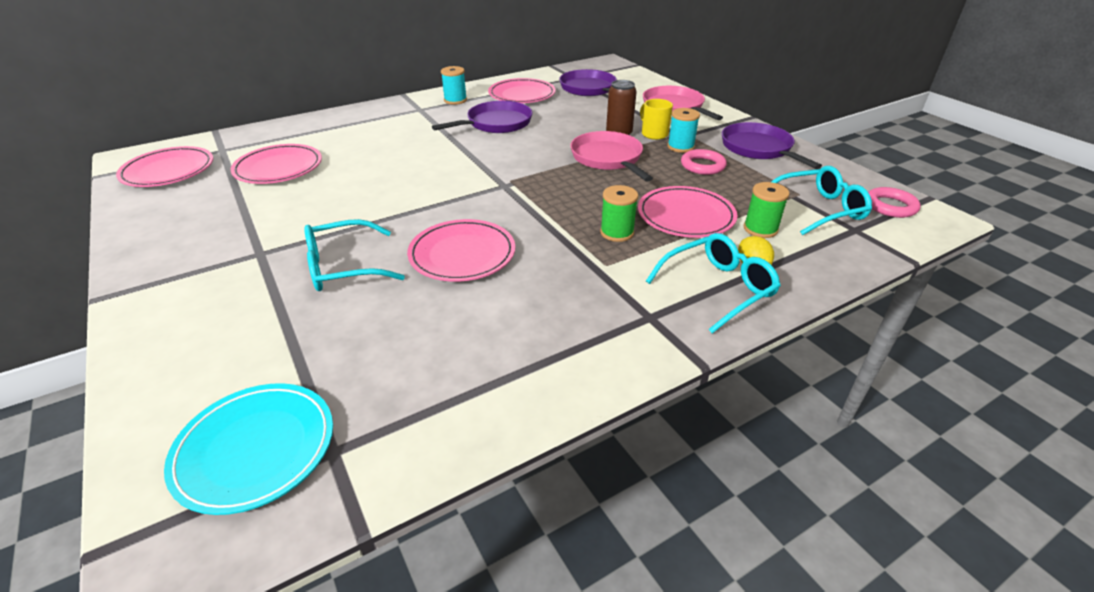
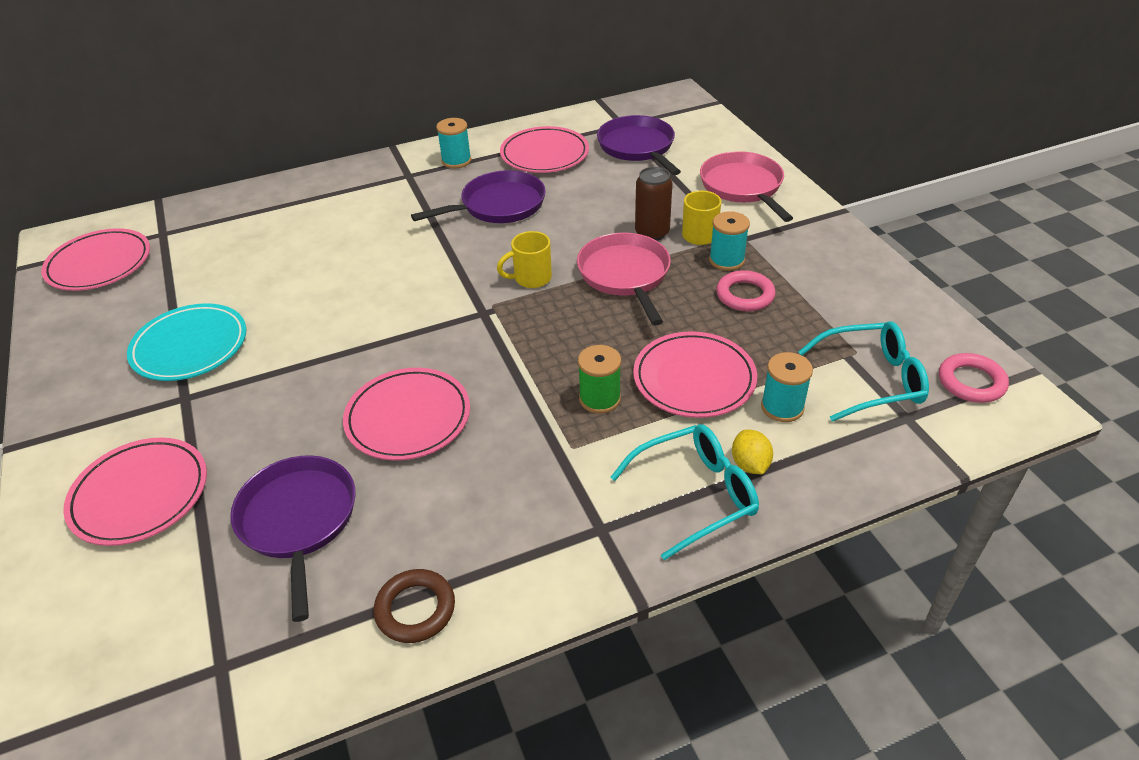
camera: 10 degrees right, 5 degrees up
(255, 449) = (147, 655): turquoise plate -> turquoise plate (190, 346)
(278, 168) = (223, 267): pink plate -> pink plate (140, 495)
(343, 267) = (272, 425): turquoise glasses -> none
(508, 388) = (415, 609): none -> brown ring
(536, 164) = (531, 278): none -> yellow mug
(758, 149) = (831, 269): purple pan -> purple pan (298, 520)
(760, 229) = (782, 407): green spool -> turquoise spool

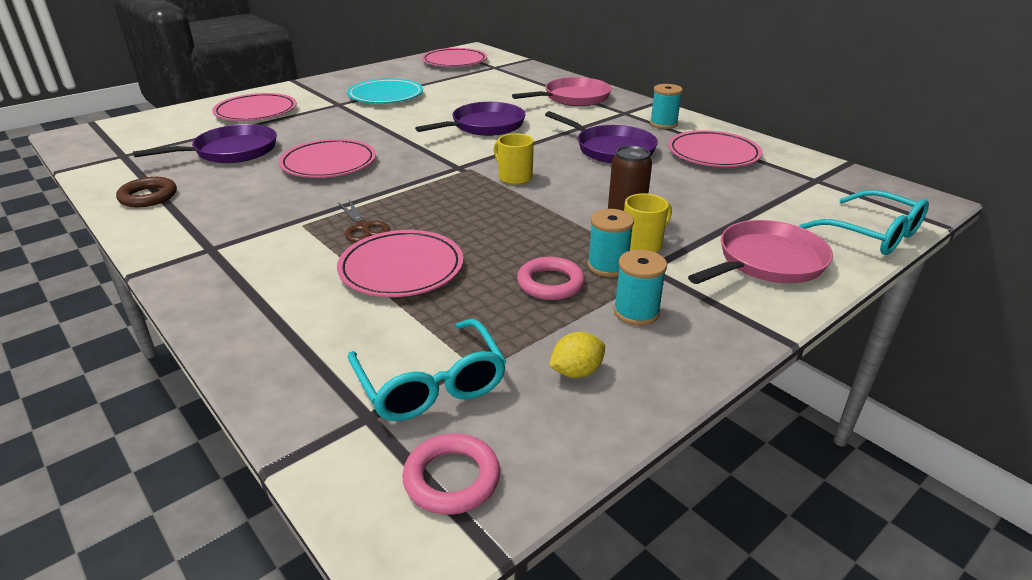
camera: 70 degrees right, 10 degrees down
(600, 399) = (363, 228): green spool -> brown scissors
(625, 275) = (545, 216): pink pan -> pink pan (573, 98)
(638, 147) = (779, 193): purple pan -> purple pan (484, 126)
(695, 494) = (245, 286): turquoise glasses -> turquoise glasses (872, 234)
(750, 464) = (284, 311): yellow lemon -> yellow lemon (576, 372)
(782, 407) = (370, 323): turquoise spool -> turquoise spool (636, 312)

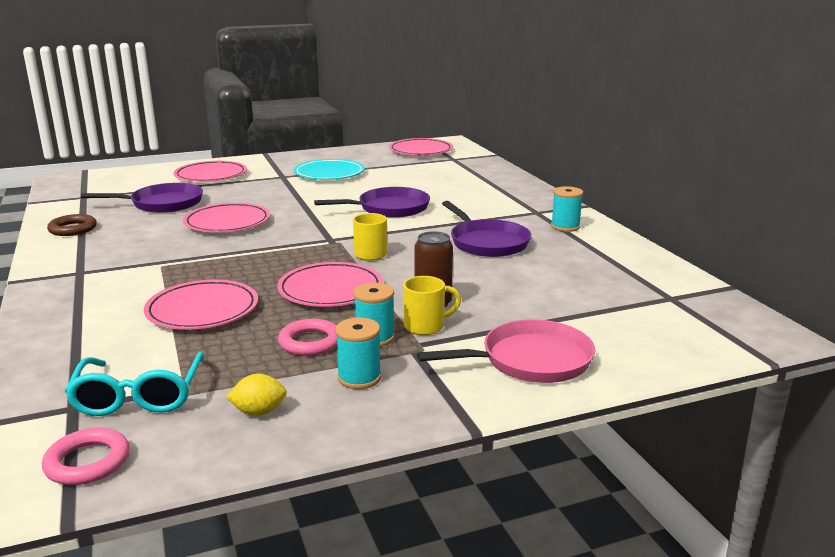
camera: 20 degrees right, 10 degrees down
(363, 228) = (204, 275): brown scissors -> none
(573, 98) = (500, 194): pink pan -> none
(713, 154) = (586, 260): pink plate -> pink plate (330, 290)
(872, 234) = (673, 356): turquoise glasses -> none

